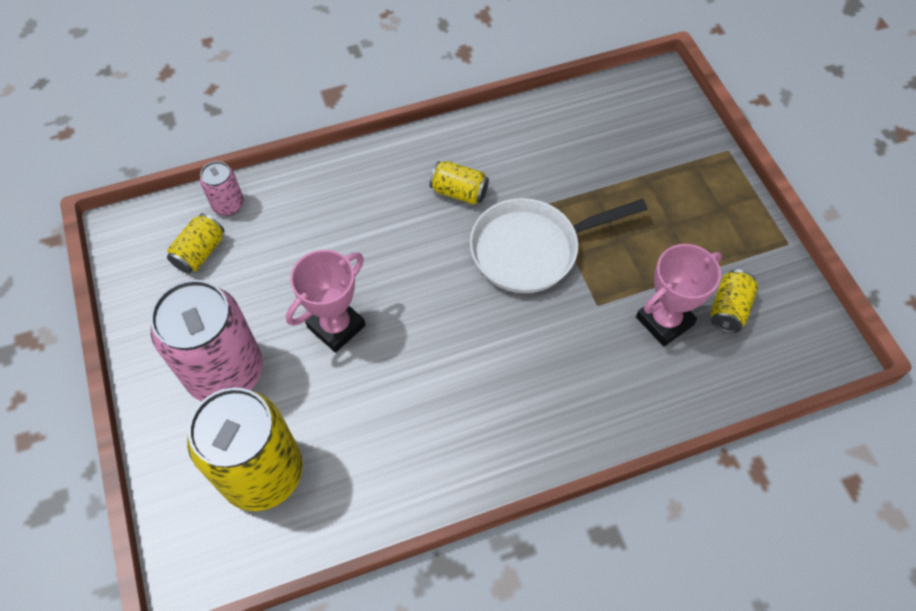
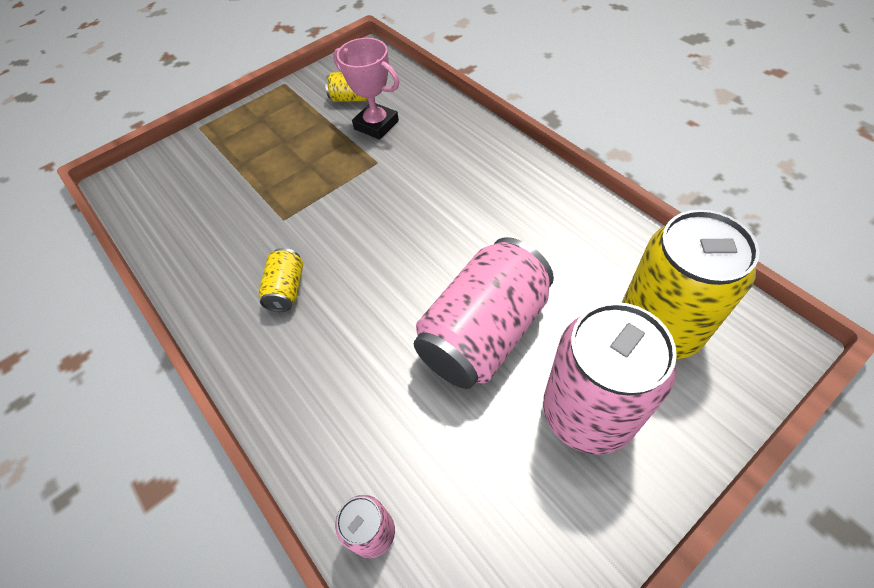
camera: 105 degrees left, 5 degrees down
(200, 252) = (457, 530): yellow can -> none
(336, 326) = (484, 332): pink trophy -> pink can
(531, 249) = (338, 215): white pan -> none

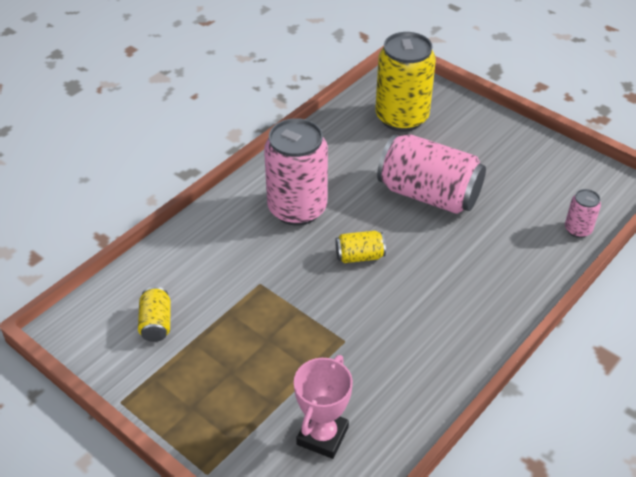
camera: 105 degrees left, 10 degrees down
(286, 289) = (422, 316): yellow can -> yellow can (359, 256)
(376, 125) = (203, 293): pink trophy -> pink trophy (322, 436)
(587, 412) = (470, 147): pink can -> pink can (297, 208)

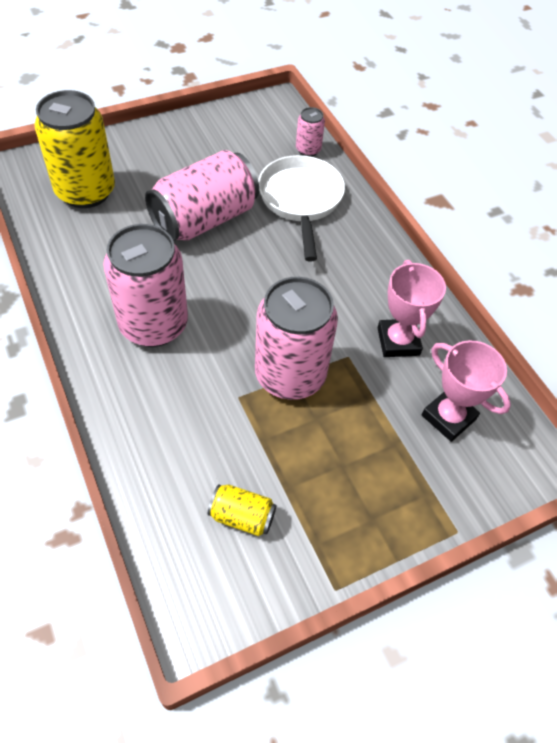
camera: 70 degrees left, 10 degrees up
(300, 308) = (290, 375): none -> pink can
(359, 256) = (251, 302): yellow can -> none
(385, 372) = (398, 341): none -> pink trophy
(504, 247) = (301, 201): none -> white pan

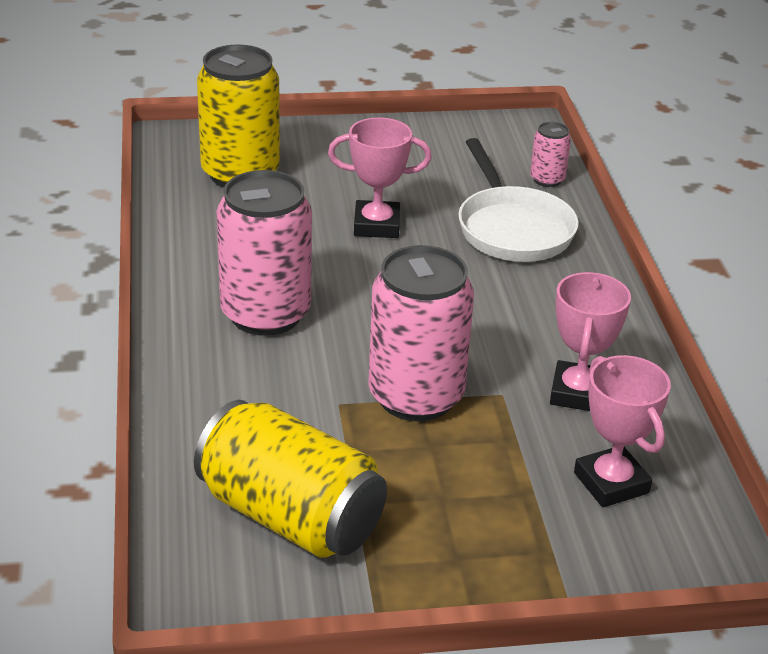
camera: 20 degrees right, 20 degrees down
(204, 219) = (376, 225): pink can -> pink trophy
(242, 516) = (290, 516): yellow can -> yellow can, size x2.17
(301, 201) = (512, 229): white pan -> white pan turned 150 degrees clockwise

